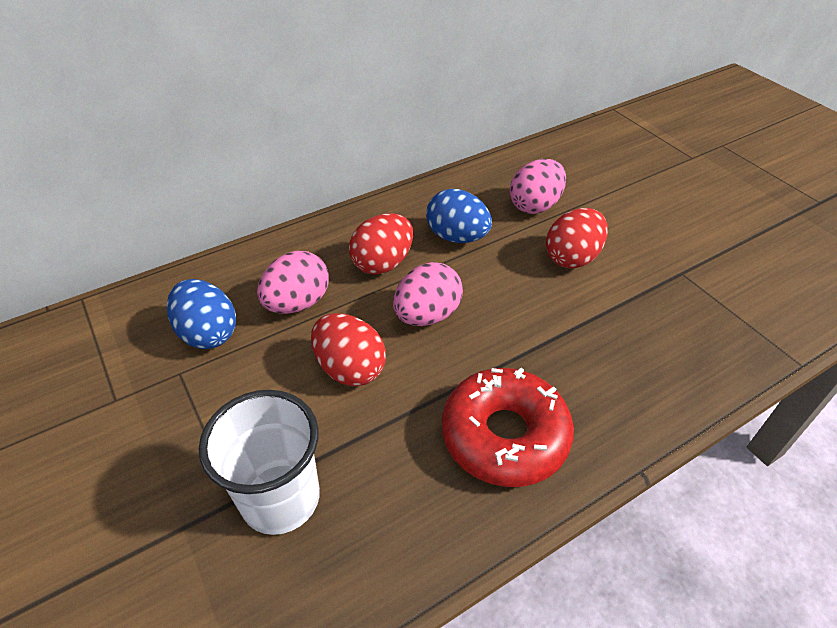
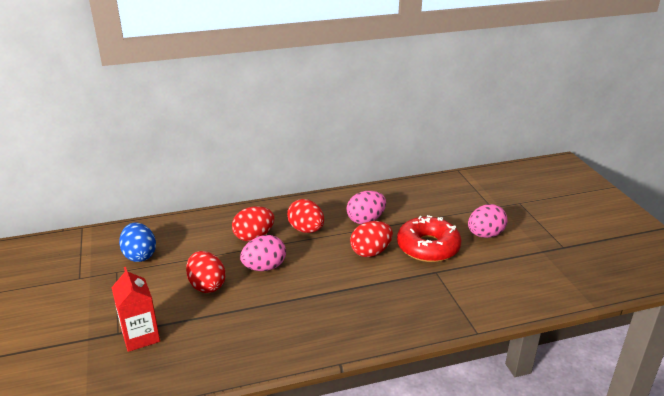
camera: 15 degrees right, 15 degrees down
(280, 498) = (140, 336): white cup -> red carton
(297, 303) = (195, 249): pink egg -> pink egg (485, 235)
(457, 237) = (306, 230): blue egg -> red egg
(504, 435) = (273, 332): red donut -> red donut (428, 247)

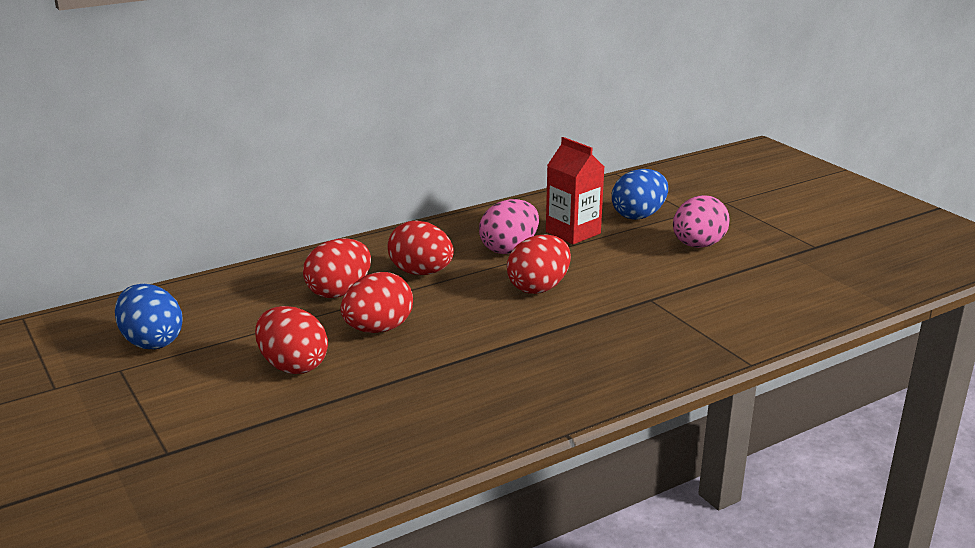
camera: 15 degrees left, 5 degrees down
(140, 336) = (212, 451): red carton -> red carton (573, 233)
(264, 267) = (378, 329): pink egg -> red egg
(428, 247) = (622, 271): red donut -> none
(457, 206) = (638, 216): none -> blue egg

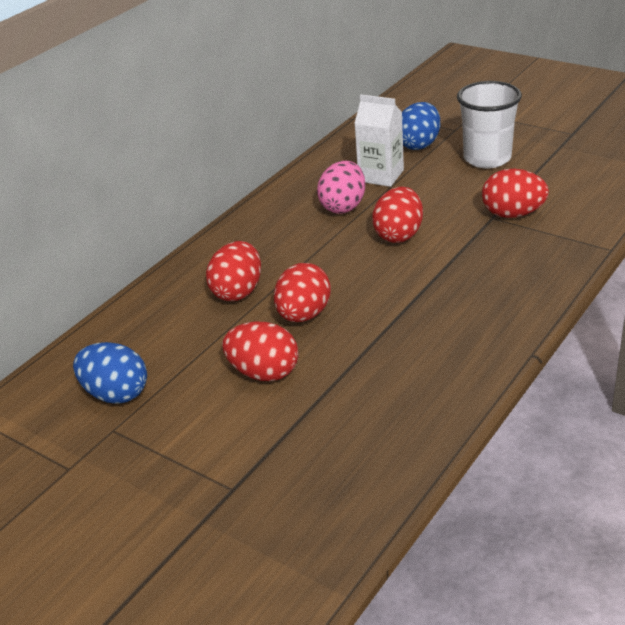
camera: 20 degrees left, 10 degrees up
(421, 273) = (290, 251): red egg -> red egg (513, 214)
(573, 233) = (381, 176): red carton -> white carton
(698, 245) = (487, 158): pink egg -> white cup

